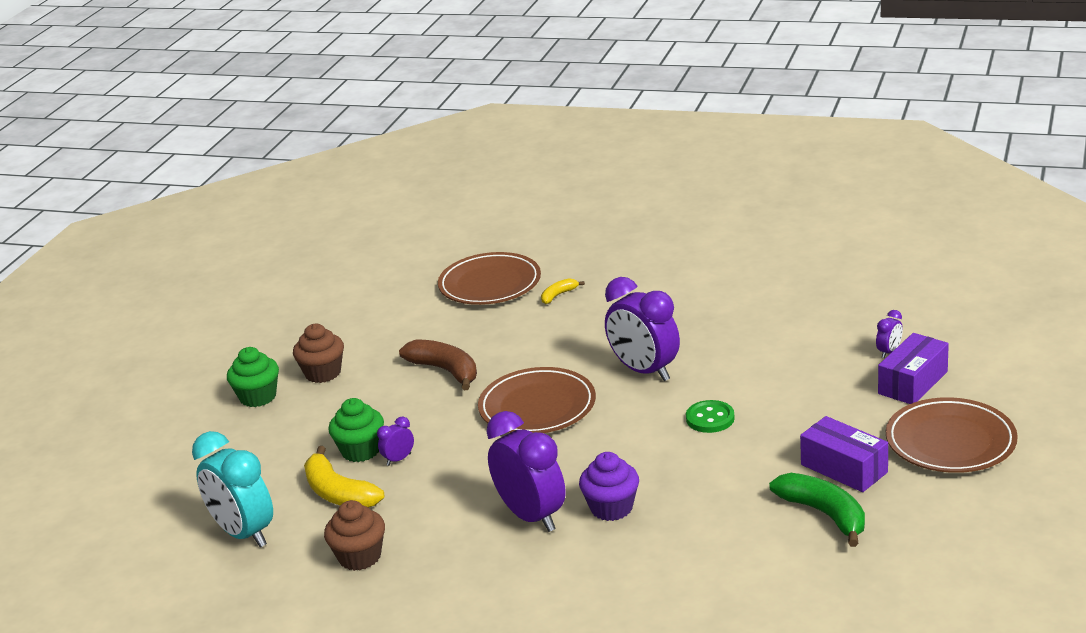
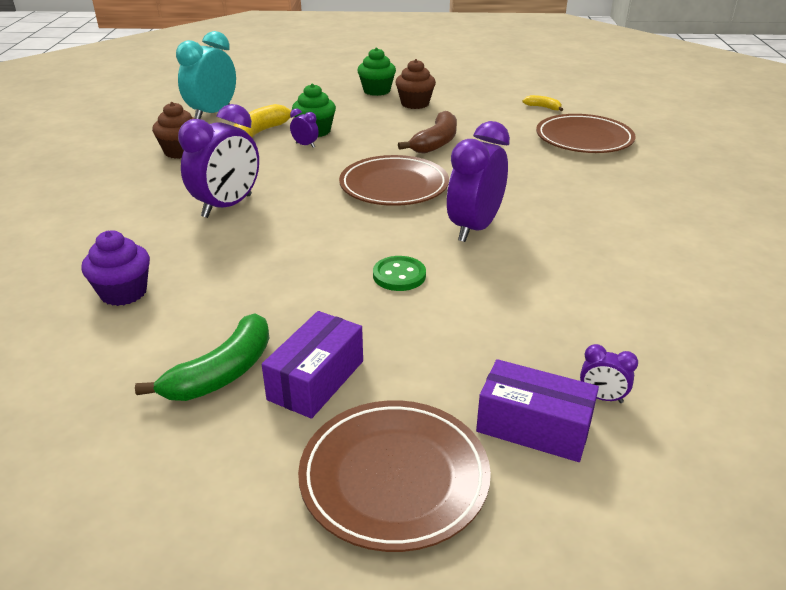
camera: 70 degrees right, 5 degrees up
(558, 295) = (587, 169): yellow banana -> yellow banana (543, 107)
(611, 508) = (238, 241): purple cupcake -> purple cupcake (123, 293)

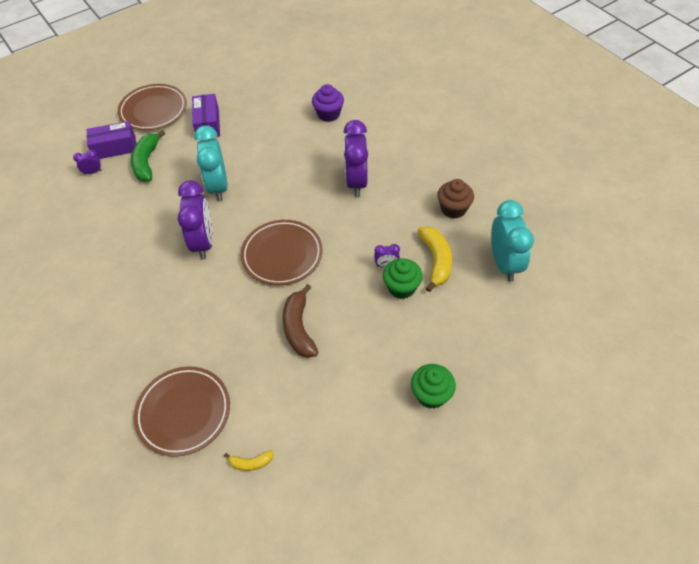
camera: 145 degrees right, 20 degrees up
(222, 373) = (245, 109): green banana -> green banana (146, 162)
(399, 275) = (218, 187): green button -> turquoise clock
(415, 104) = (372, 389): brown cupcake -> none

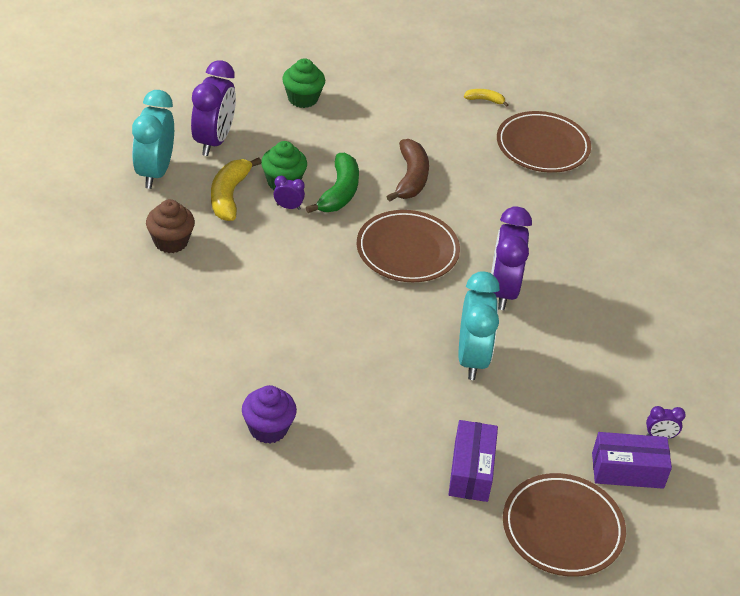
camera: 170 degrees left, 10 degrees down
(146, 162) = (575, 429): green banana -> green banana (339, 192)
(356, 182) = (276, 310): purple clock -> purple clock (214, 141)

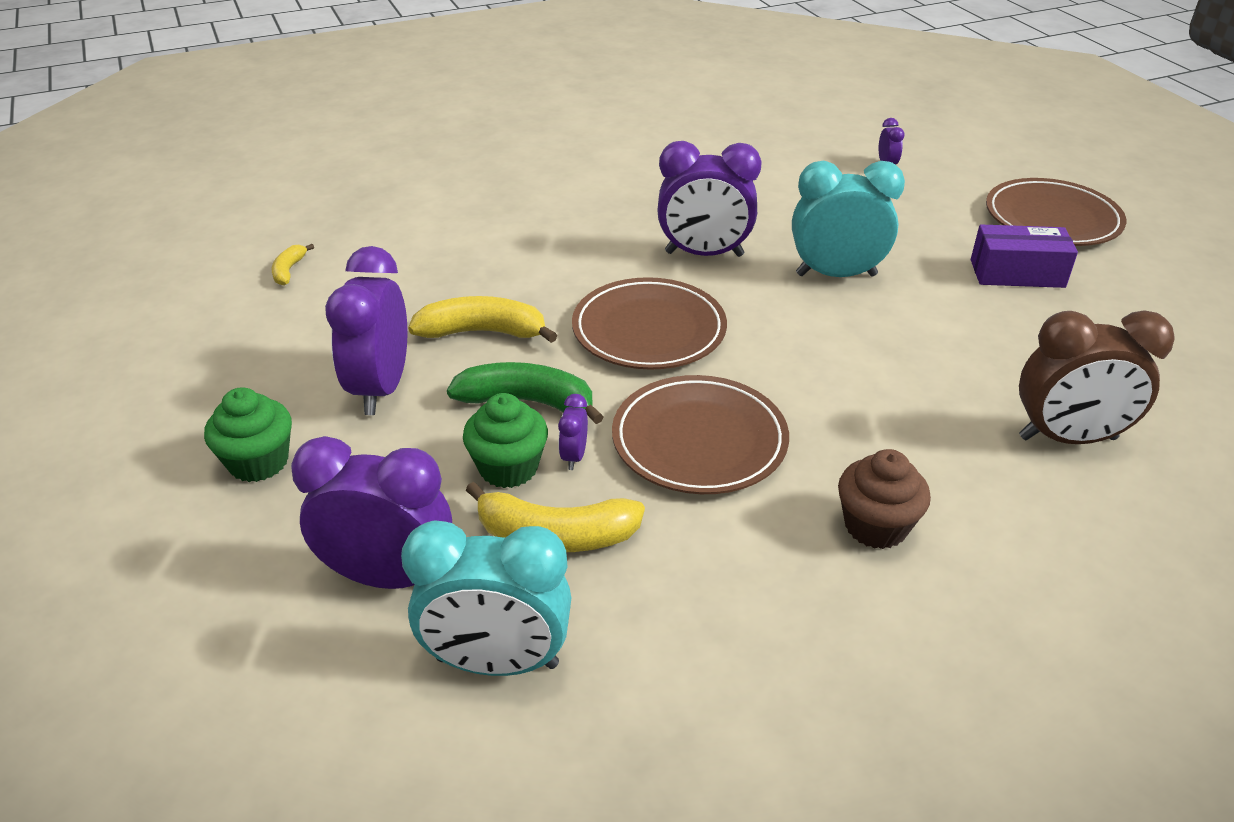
camera: 90 degrees left, 5 degrees down
(171, 241) = (705, 605): brown cupcake -> brown cupcake (875, 526)
(268, 429) = (1067, 438): purple cupcake -> brown clock
(358, 138) = (381, 388): none -> purple clock
(411, 178) = (482, 332): brown banana -> yellow banana
(542, 146) = (402, 225): brown plate -> brown plate (699, 440)
(627, 470) = (945, 183): purple box -> none

